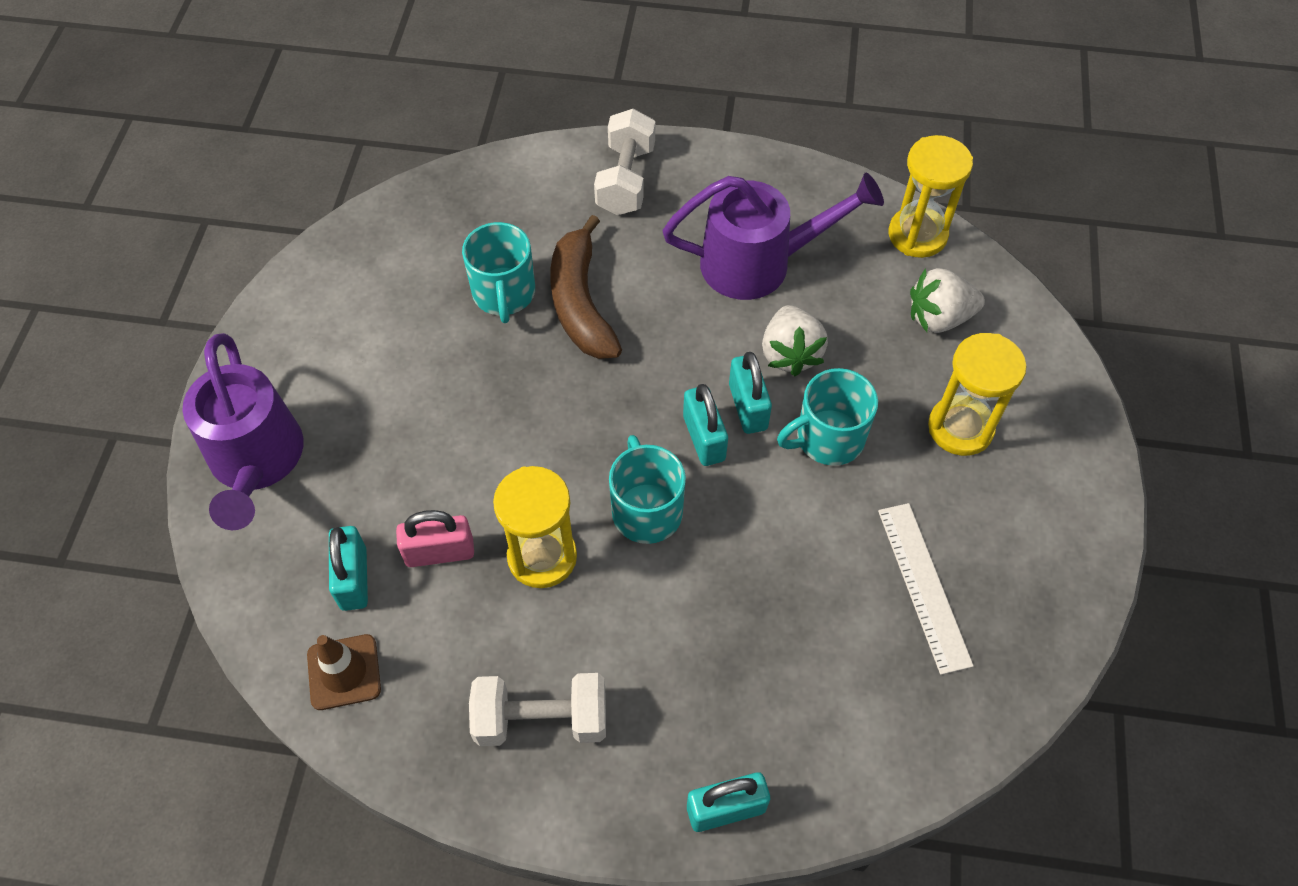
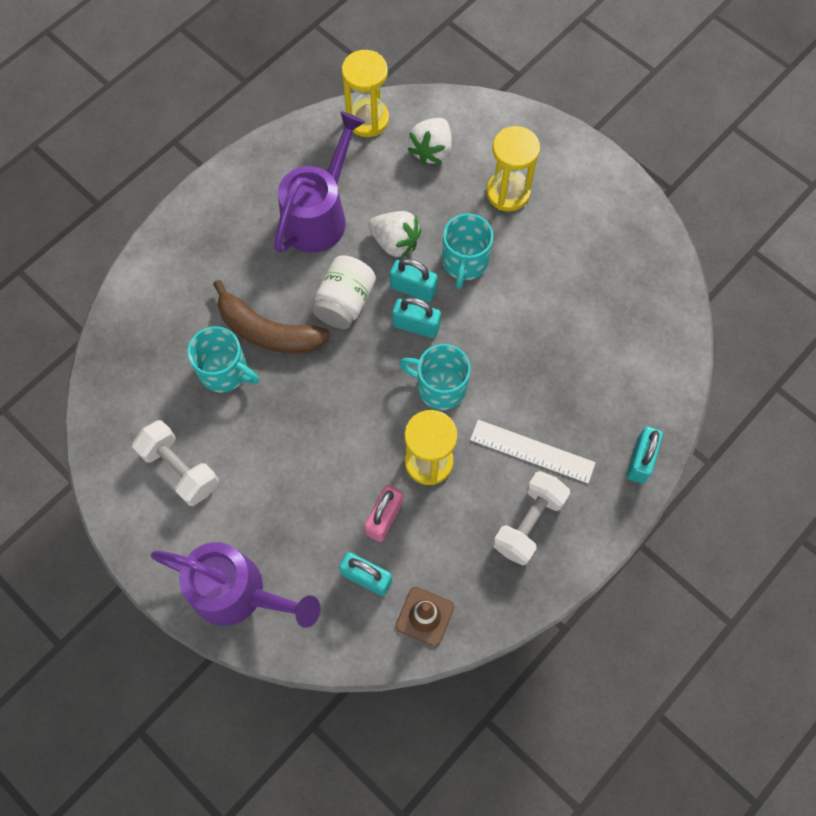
camera: 55 degrees left, 10 degrees up
(625, 180) = (193, 245): white dumbbell -> white dumbbell (180, 469)
(674, 351) = (345, 302): none -> white jar
(923, 586) = (585, 279): white ruler -> white ruler (532, 451)

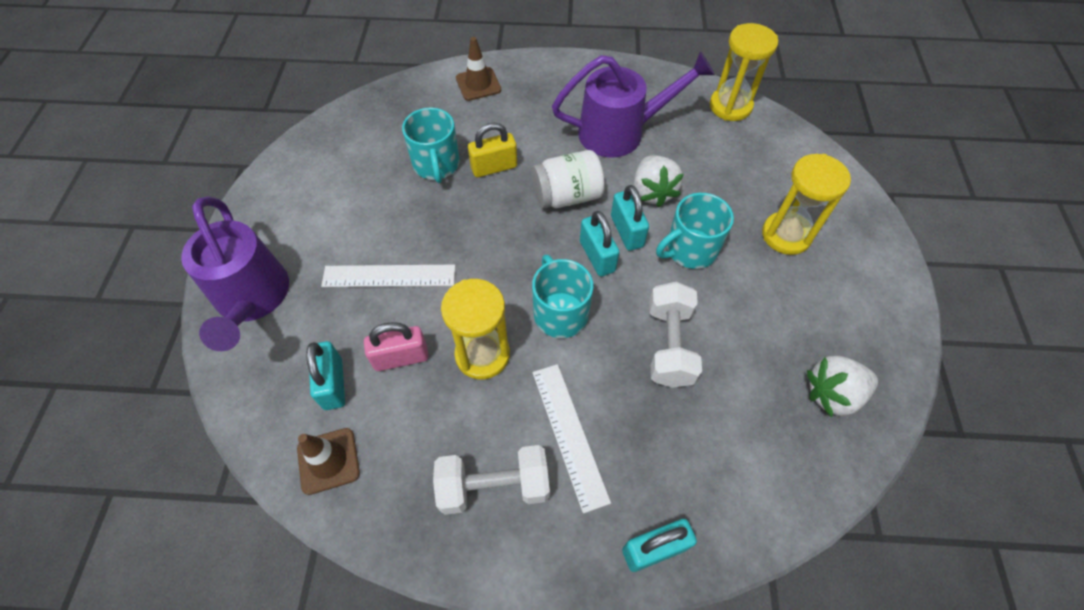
camera: 50 degrees right, 10 degrees down
(164, 276) = (478, 84): none -> brown traffic cone
(180, 469) = (332, 192): white dumbbell -> white dumbbell (669, 345)
(268, 331) = (494, 167): brown banana -> yellow padlock
(305, 479) = (389, 276): none -> white ruler
(431, 150) = (756, 160): white strawberry -> white strawberry (832, 394)

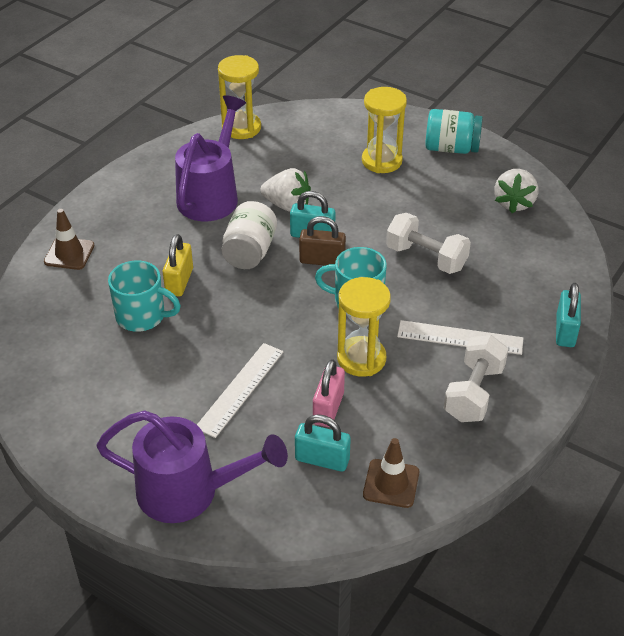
camera: 60 degrees left, 15 degrees down
(597, 256) = (322, 260): turquoise padlock -> brown padlock
(690, 249) = (355, 211): turquoise mug -> none
(867, 288) = (451, 148): none -> turquoise jar

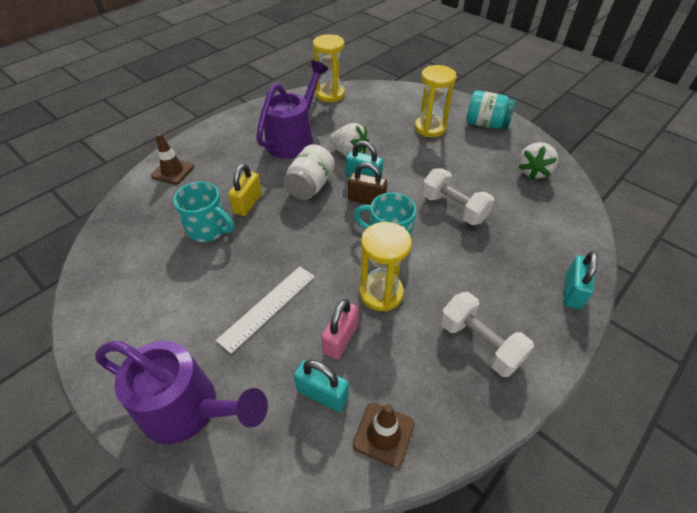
camera: 10 degrees right, 5 degrees up
(460, 338) = (473, 285): white ruler -> none
(473, 393) = (479, 343): white dumbbell -> white dumbbell turned 75 degrees counterclockwise

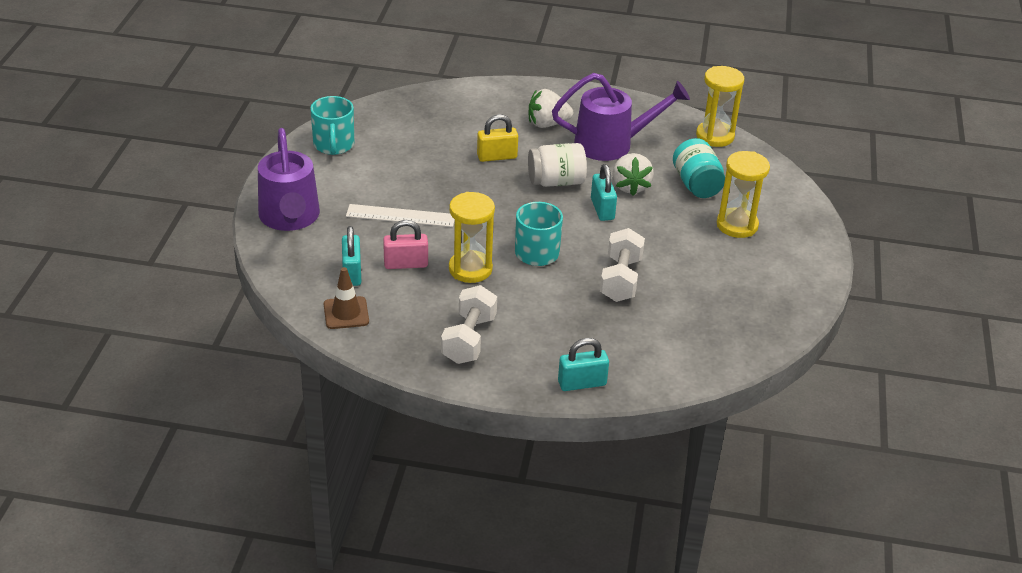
camera: 55 degrees right, 10 degrees down
(173, 171) = (491, 98): brown traffic cone -> none
(208, 229) = (447, 150): turquoise mug -> turquoise mug (333, 145)
(366, 200) = (574, 222): brown padlock -> none
(486, 124) = (794, 264): turquoise jar -> turquoise jar (696, 185)
(533, 171) = (743, 320): white strawberry -> white strawberry (547, 124)

